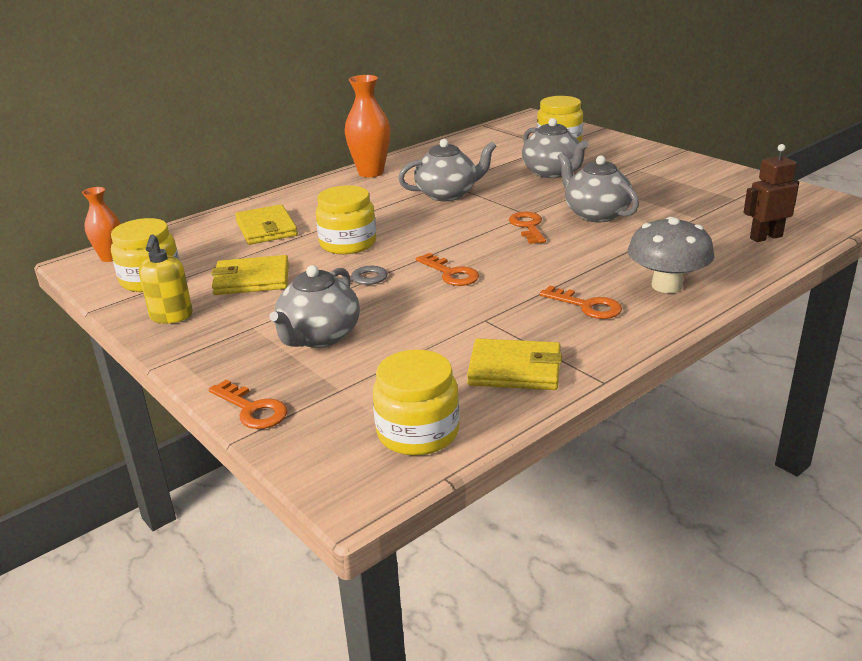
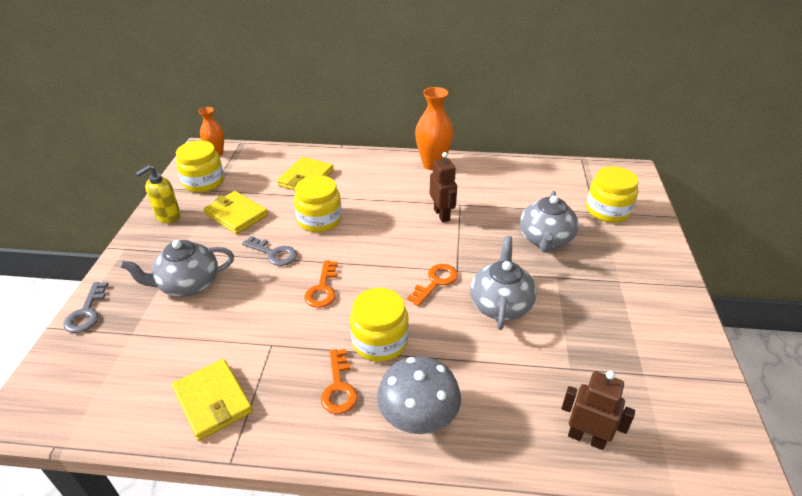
camera: 45 degrees right, 10 degrees up
(252, 409) = (86, 312): orange key -> grey key
(418, 432) = (101, 400): yellow jar -> yellow jar (380, 341)
(447, 194) = (442, 215): grey teapot -> brown robot

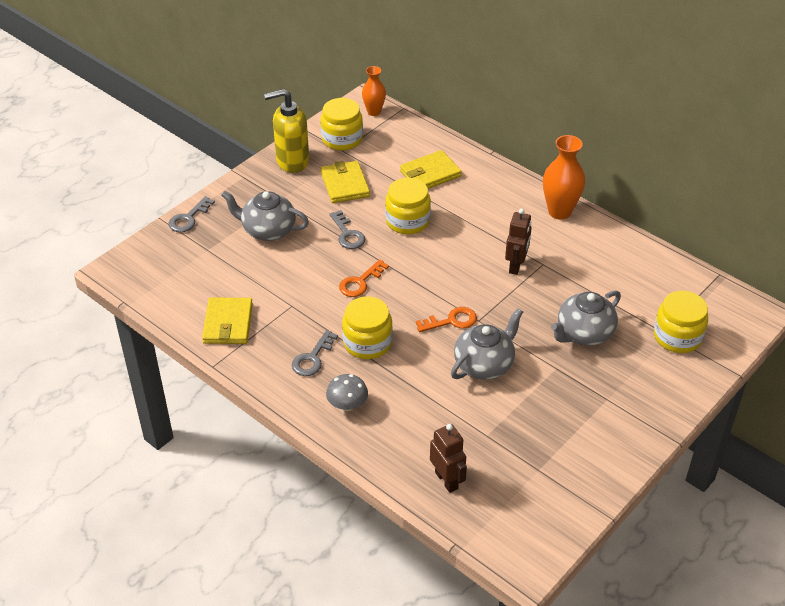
camera: 35 degrees right, 5 degrees up
(168, 216) = (292, 161): yellow soap dispenser -> yellow soap dispenser, size x1.50
(339, 387) = (312, 358): orange key -> grey key
(418, 417) = (347, 405): grey mushroom -> grey mushroom, size x0.63

